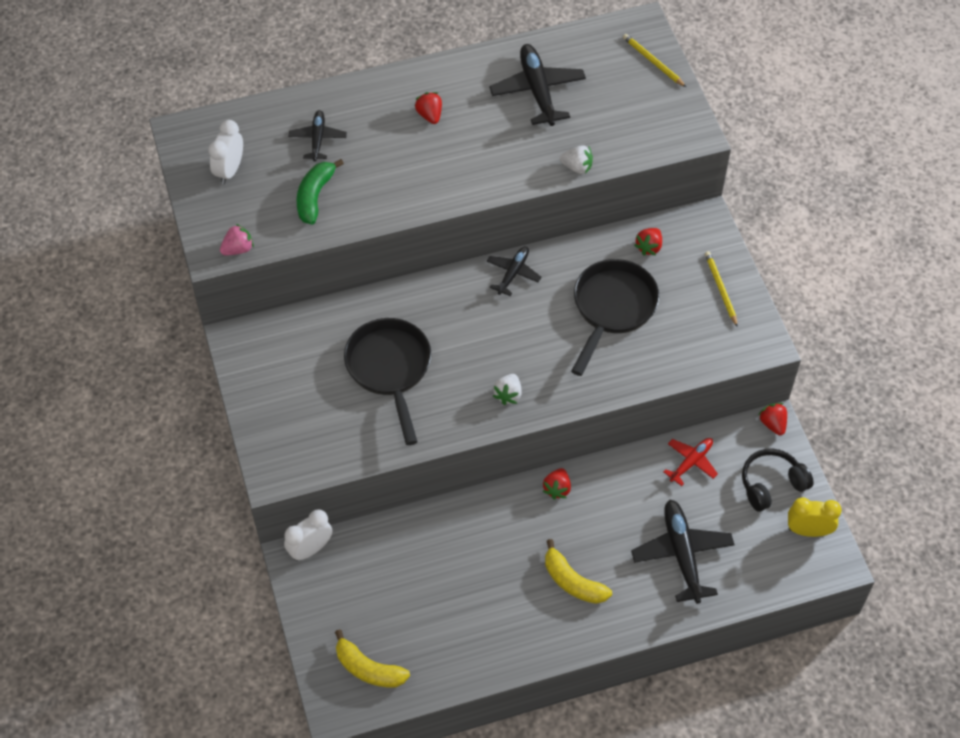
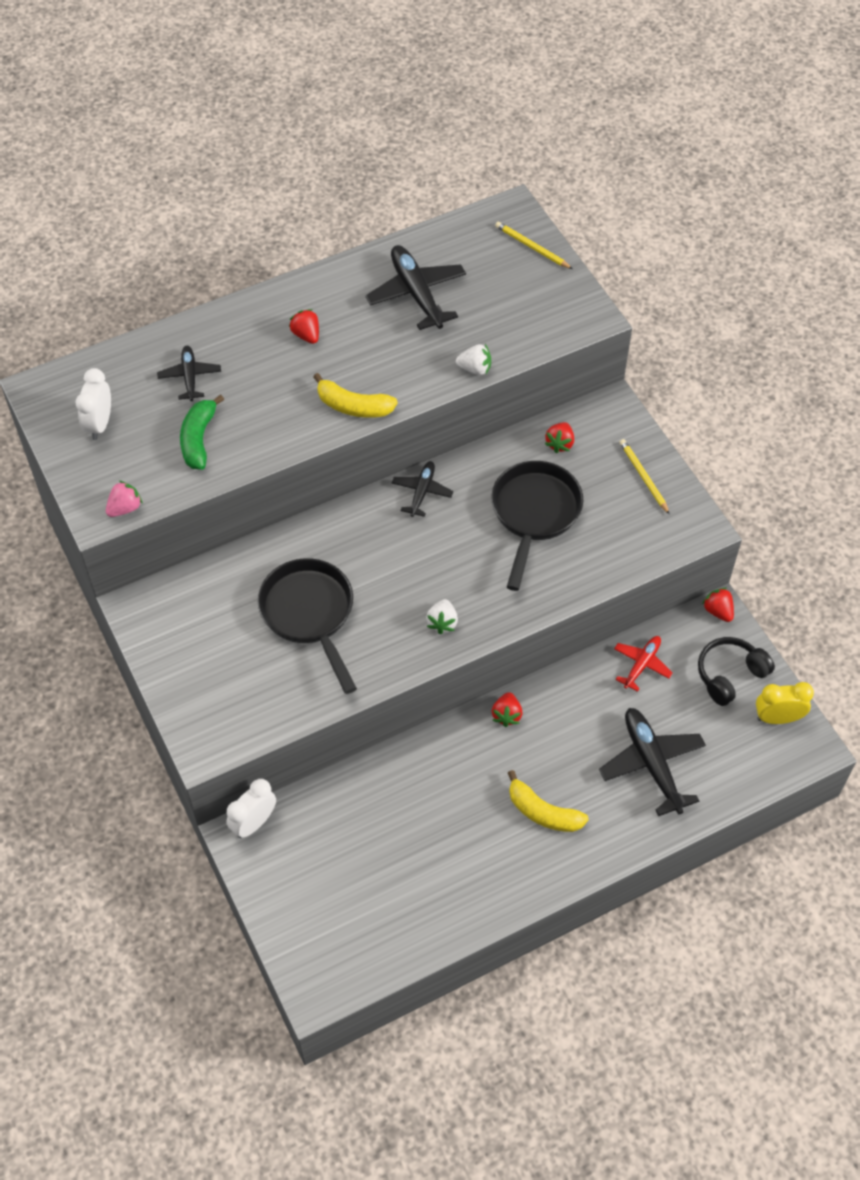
camera: 10 degrees left, 0 degrees up
(368, 669) = (342, 944): yellow banana -> yellow banana (353, 406)

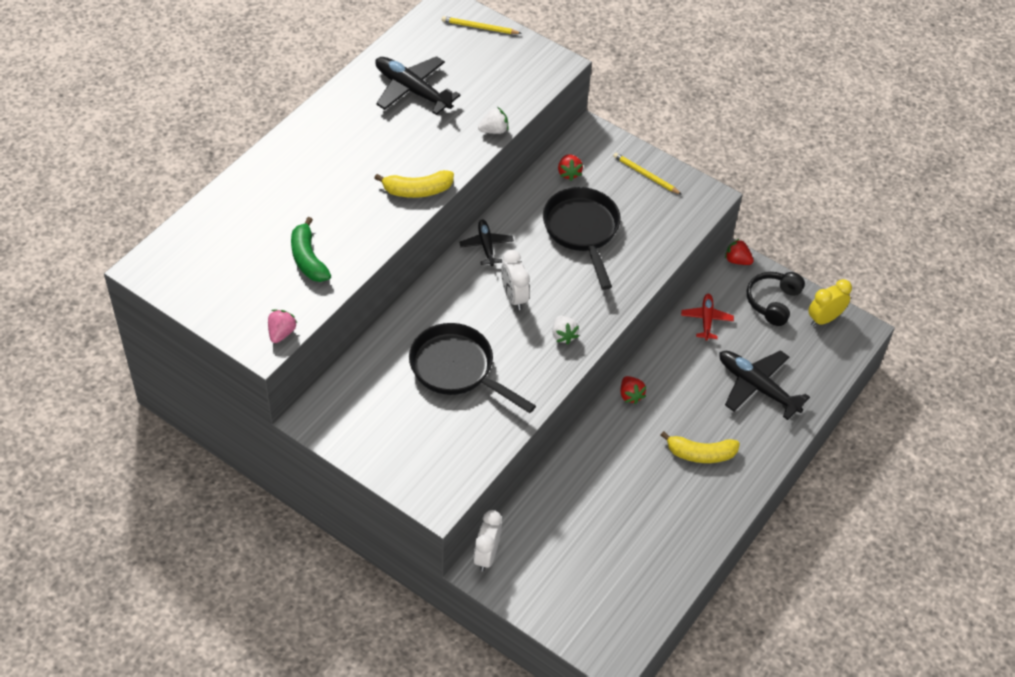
camera: 30 degrees left, 5 degrees down
(99, 424) = (216, 277): white clock -> white clock (514, 297)
(190, 377) = (269, 214): black plane -> none
(306, 335) = (344, 150): red strawberry -> none

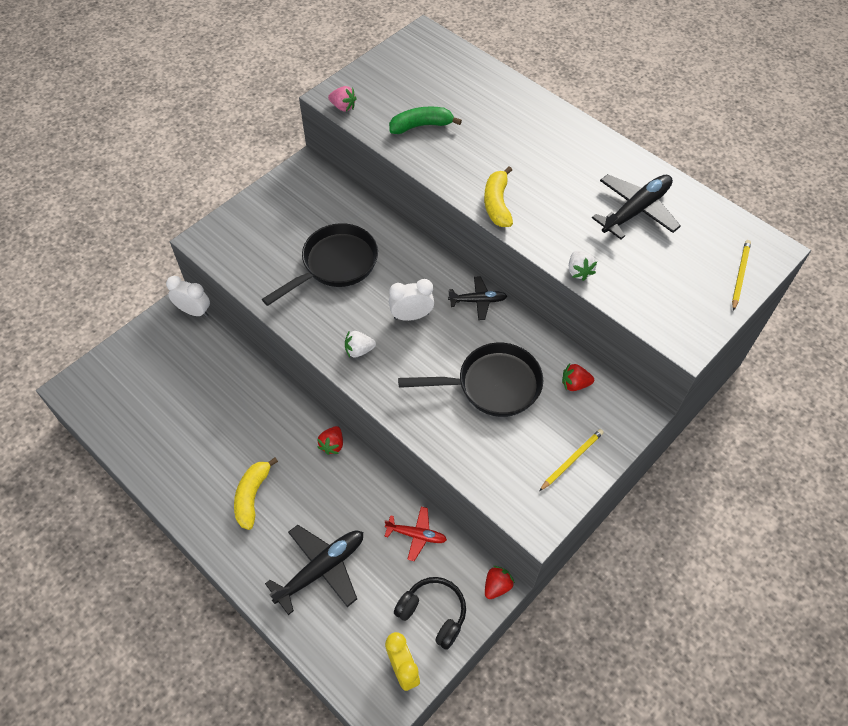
camera: 100 degrees right, 5 degrees up
(630, 395) = (332, 445): red strawberry -> red strawberry turned 60 degrees counterclockwise

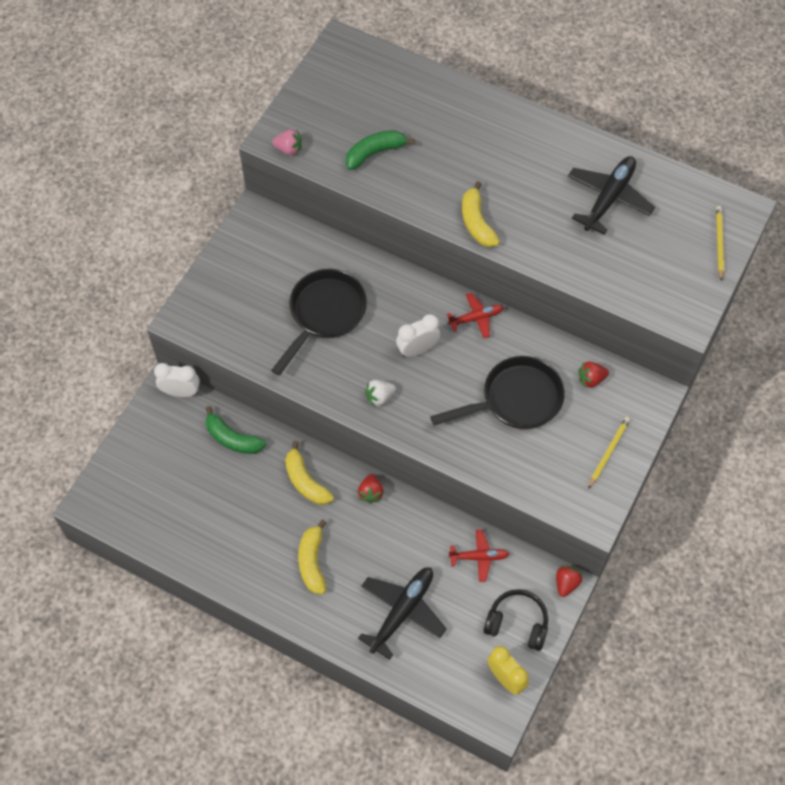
camera: 15 degrees left, 5 degrees up
(223, 363) = (233, 439): none -> green banana
(275, 418) = (305, 481): none -> yellow banana
(477, 301) = (476, 318): black plane -> red plane
(579, 271) = (573, 275): white strawberry -> none

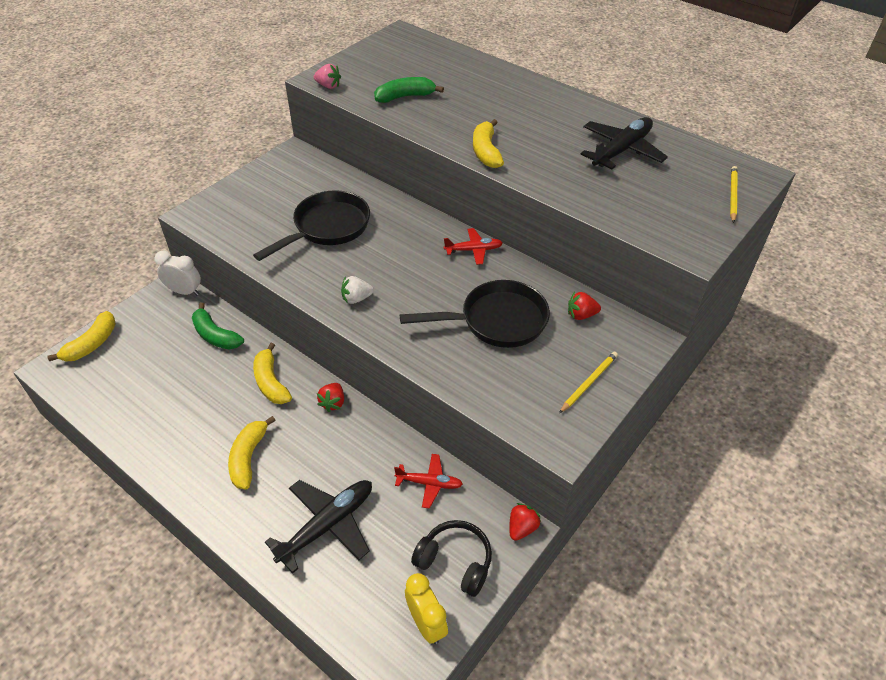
camera: 10 degrees right, 15 degrees down
(115, 470) = (92, 344): none -> yellow banana
(417, 349) = (408, 266): white clock -> none

